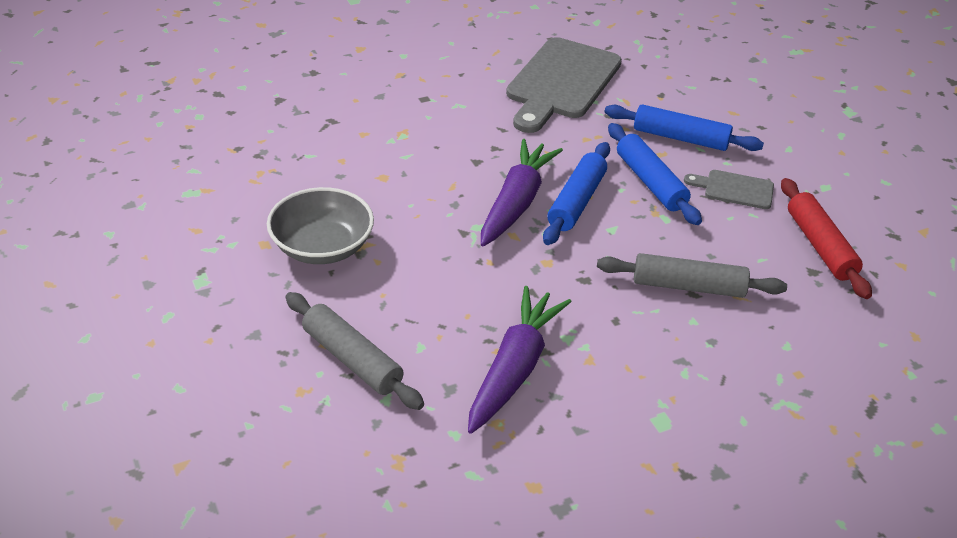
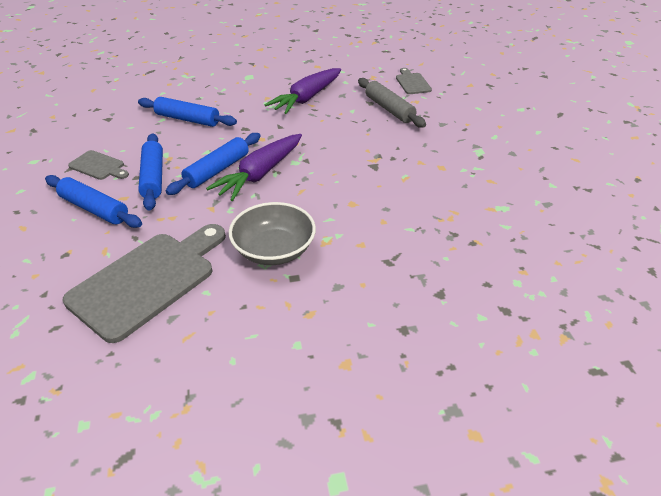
camera: 165 degrees left, 0 degrees up
(309, 453) = (412, 83): none -> grey cutting board
(322, 247) = (402, 161): grey bowl -> grey bowl (274, 250)
(688, 286) = (187, 119): grey rolling pin -> blue rolling pin
(820, 246) = (86, 129): red rolling pin -> none

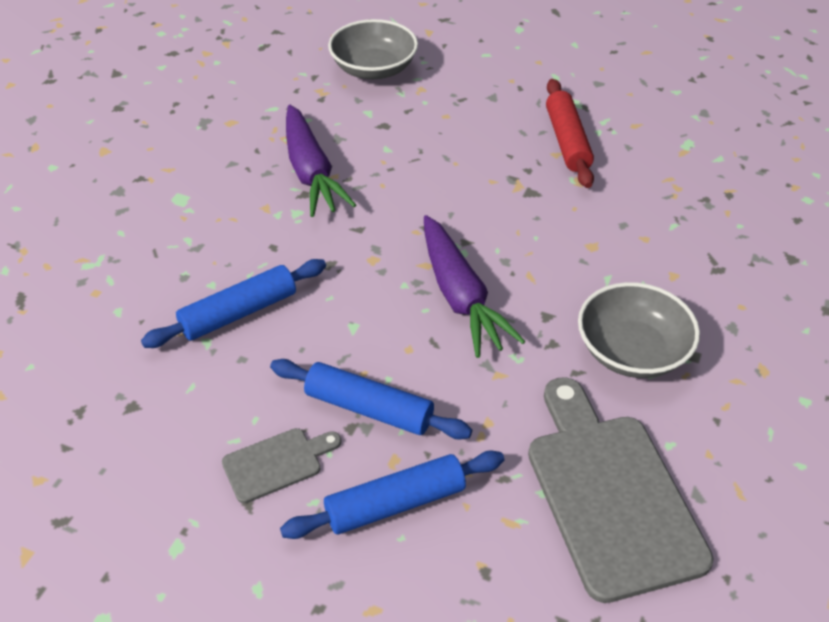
camera: 55 degrees left, 5 degrees up
(217, 170) = (412, 334): blue rolling pin -> none
(389, 109) = (417, 118): grey rolling pin -> none
(412, 83) = (374, 69): grey cutting board -> grey bowl
(437, 162) = (567, 141): none -> red rolling pin

